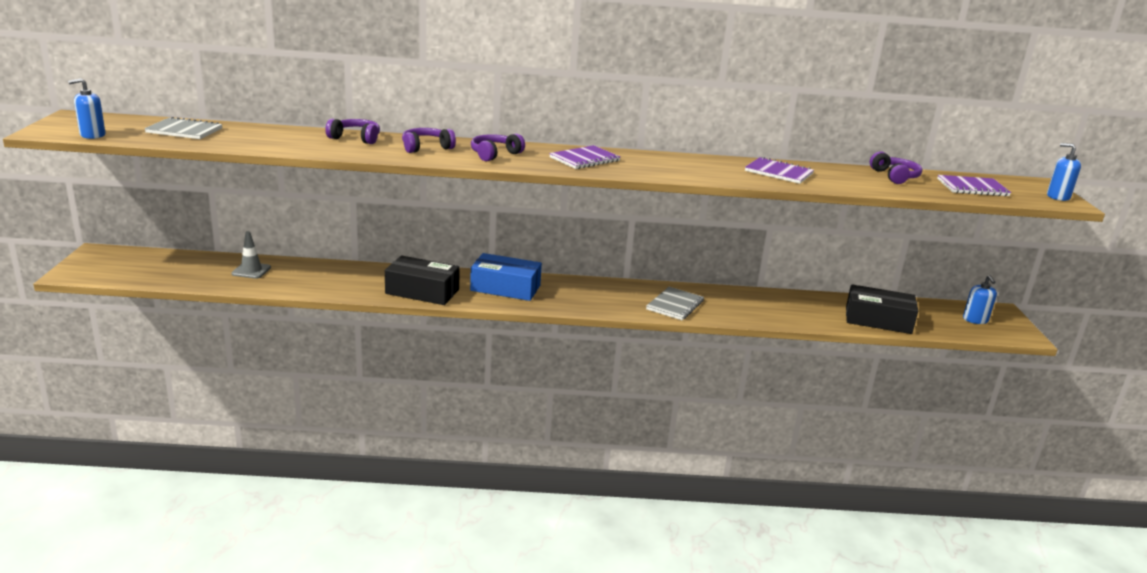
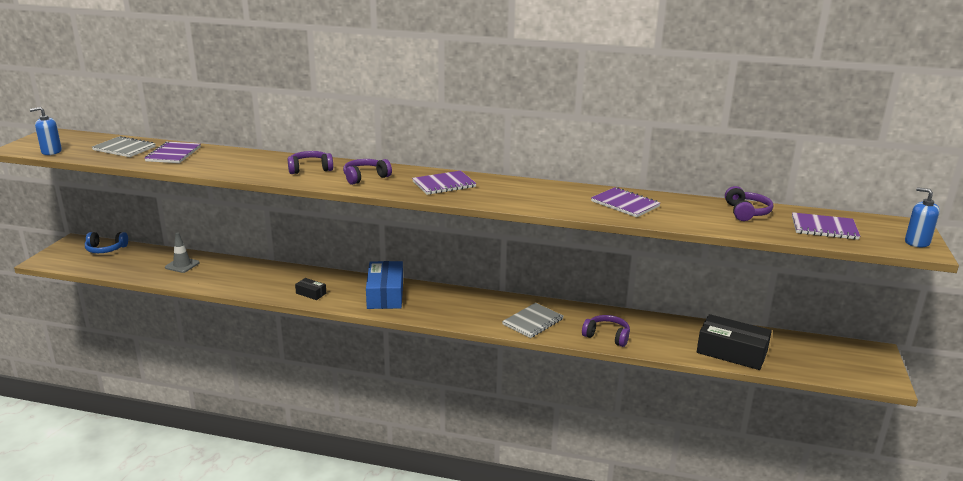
camera: 15 degrees right, 0 degrees up
(143, 258) = (106, 249): none -> blue headphones
(251, 135) = (173, 154): none -> purple notebook
(356, 138) = (257, 158): purple headphones -> purple headphones (607, 336)
(422, 291) = (311, 293): black box -> black box, size x0.47
(505, 288) = (385, 294): blue box -> blue box turned 60 degrees clockwise
(975, 320) = (840, 359): blue soap dispenser -> none

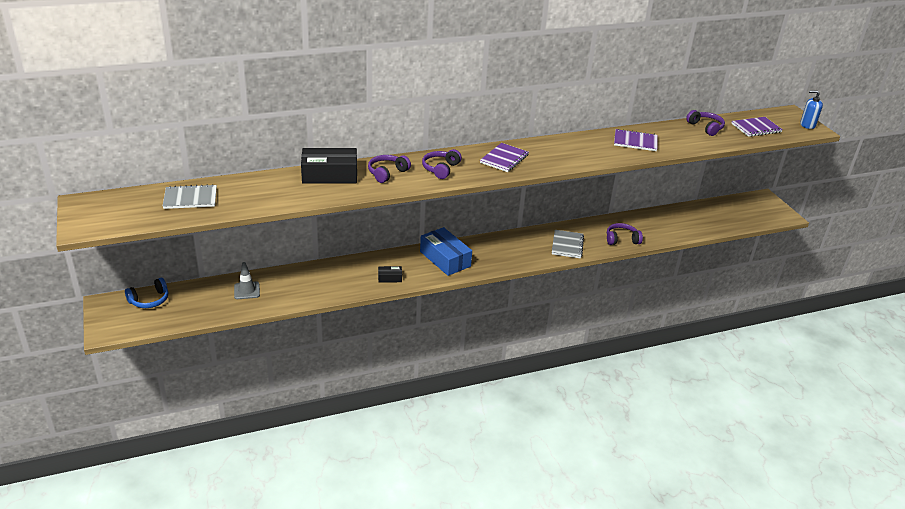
camera: 35 degrees left, 10 degrees up
(51, 151) = (125, 222): blue soap dispenser -> none
(173, 154) = (247, 191): purple notebook -> none
(731, 352) = (698, 225): black box -> black box (329, 175)

